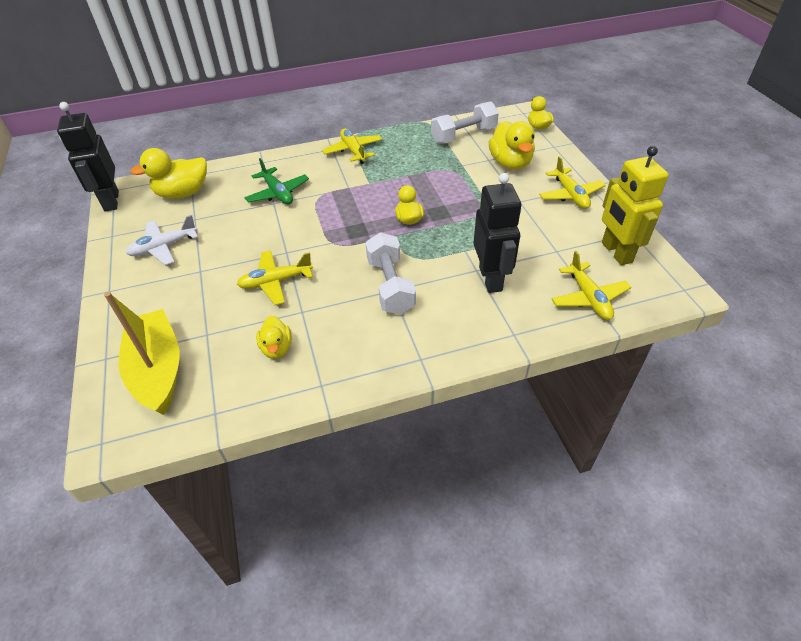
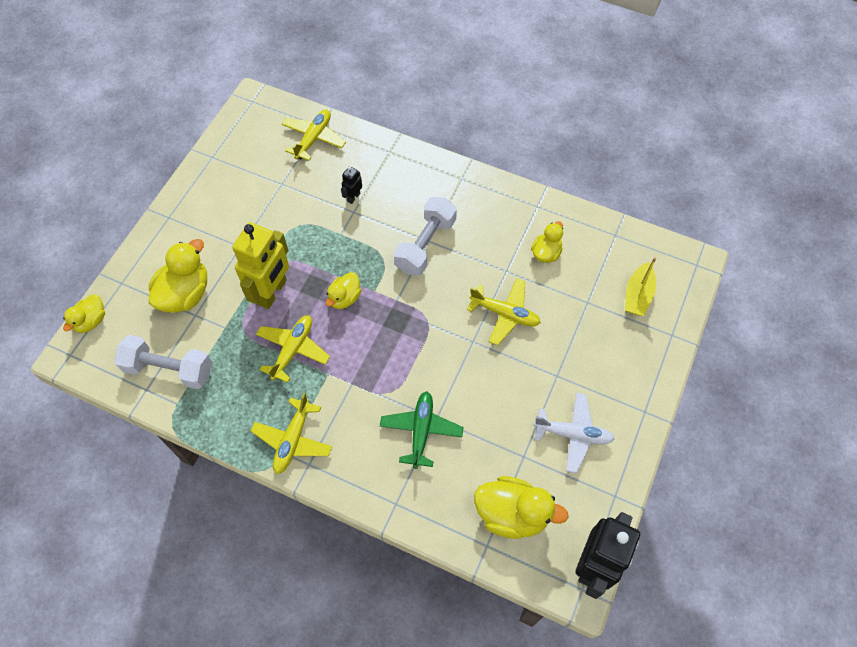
camera: 140 degrees left, 15 degrees up
(158, 370) = (637, 295): yellow boat -> yellow boat, size x0.58
(491, 279) = (353, 197): black robot -> black robot, size x0.44
(570, 195) = (196, 221): yellow plane -> yellow plane (293, 350)
(616, 252) = (247, 152): yellow robot -> yellow robot (272, 292)

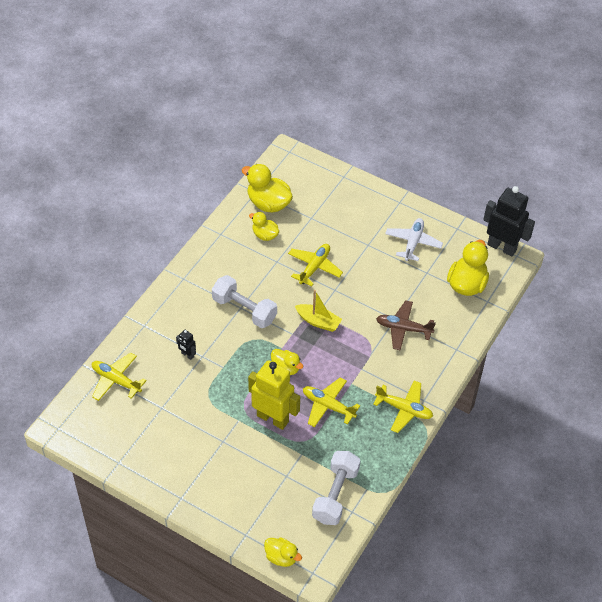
camera: 85 degrees left, 10 degrees down
(185, 294) = (265, 483): yellow duck -> yellow duck (268, 203)
(421, 431) = (403, 329): green plane -> brown plane
(637, 295) = (309, 189): yellow boat -> yellow boat (318, 321)

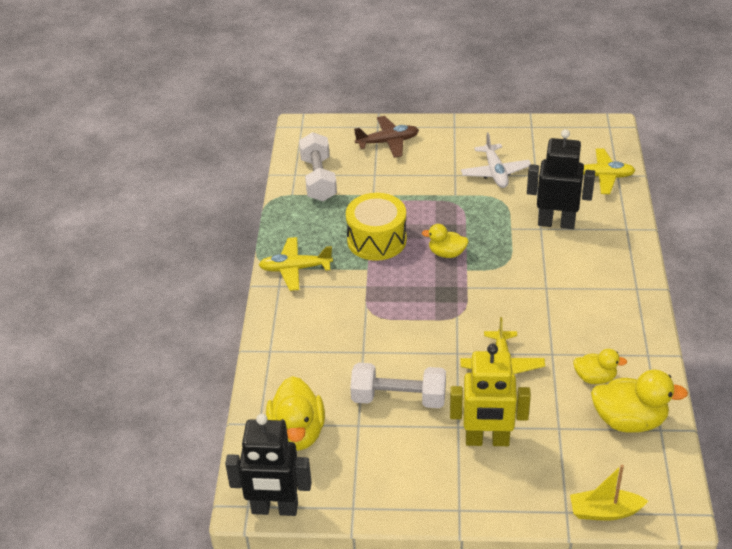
camera: 155 degrees right, 10 degrees down
(187, 355) = (556, 223): black robot -> black robot, size x2.27
(244, 310) = (540, 287): white dumbbell -> white dumbbell (398, 398)
(273, 418) = (423, 209): yellow robot -> yellow robot (487, 440)
(281, 557) = (335, 125): yellow duck -> none
(318, 321) = (449, 310): yellow boat -> yellow boat (604, 511)
(328, 406) = (376, 240): yellow plane -> yellow drum
(403, 329) = (345, 345): brown plane -> brown plane (388, 142)
(413, 243) = (401, 456): white plane -> white plane (495, 172)

